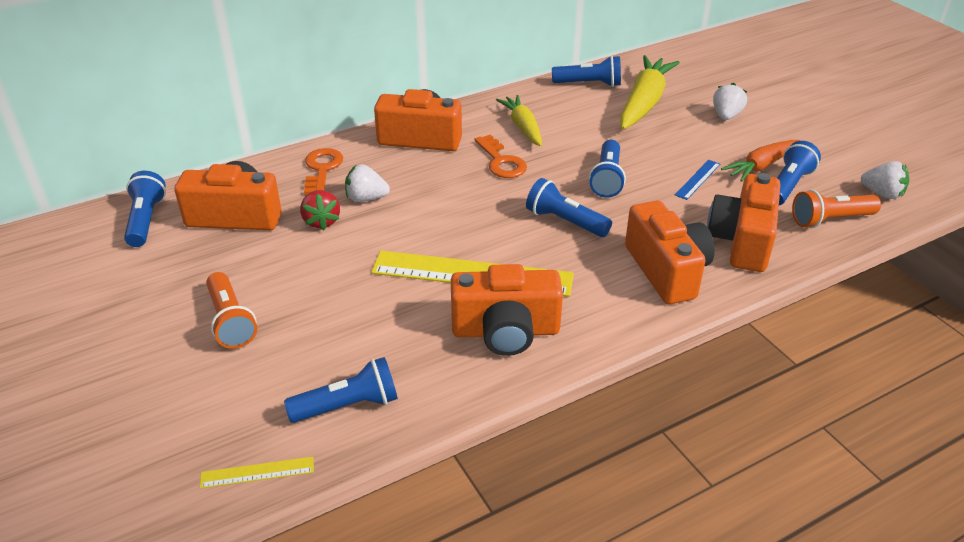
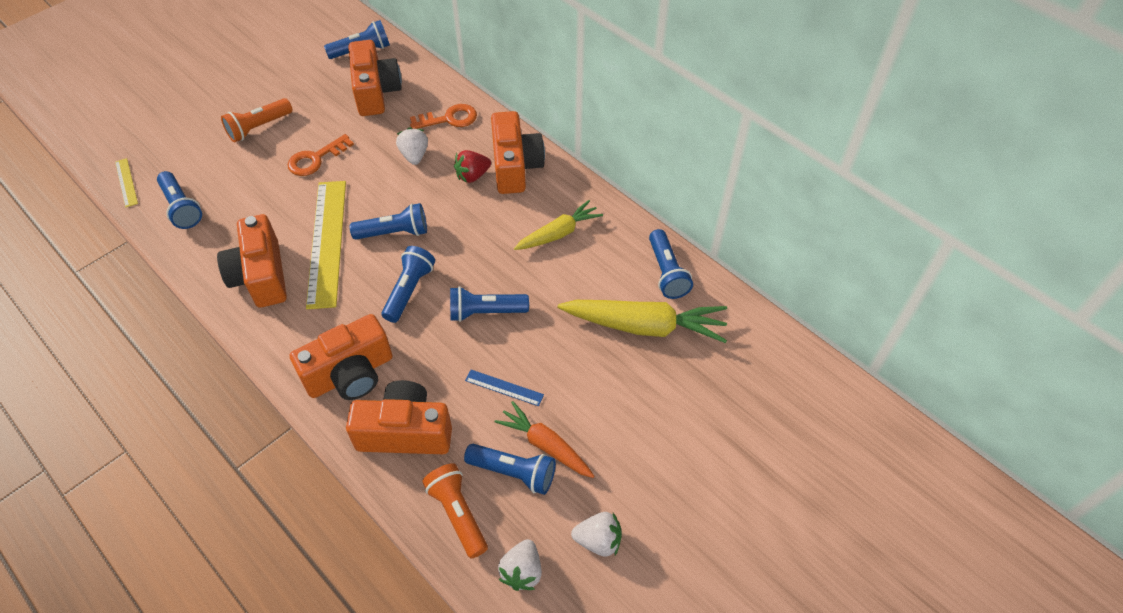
camera: 75 degrees right, 15 degrees up
(321, 221) = (378, 139): red strawberry -> red strawberry (472, 176)
(479, 223) = (394, 232): none -> blue flashlight
(501, 162) = (493, 229): orange key -> orange key (315, 159)
(726, 116) = (644, 407): white strawberry -> white strawberry (598, 540)

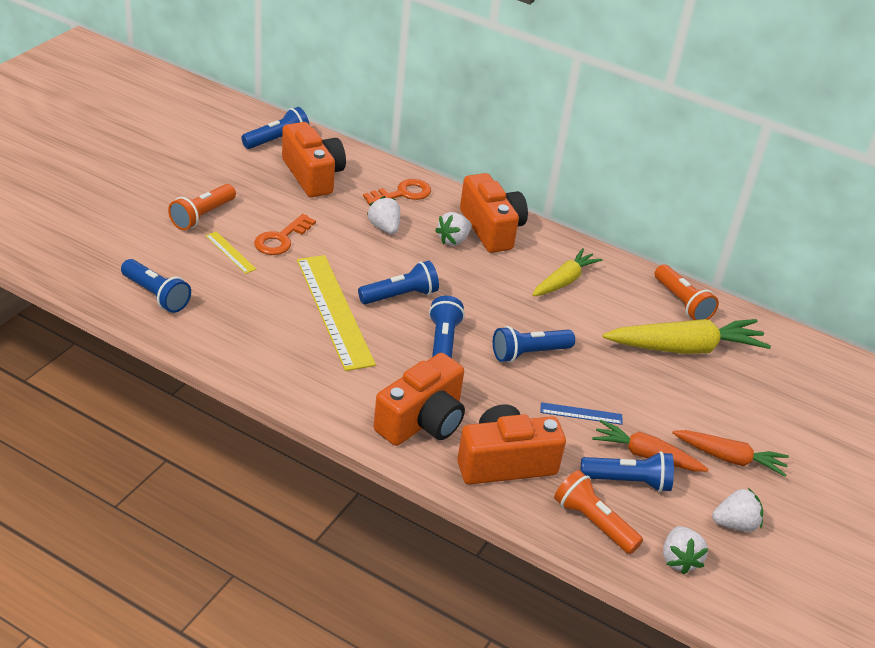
camera: 20 degrees left, 15 degrees down
(126, 182) = (78, 277): yellow ruler -> yellow ruler (230, 252)
(261, 276) = (280, 347): orange camera -> none
(472, 176) = (453, 240): red strawberry -> white strawberry
(629, 462) = (729, 458): none -> orange carrot
(666, 272) = (682, 303): blue flashlight -> orange flashlight

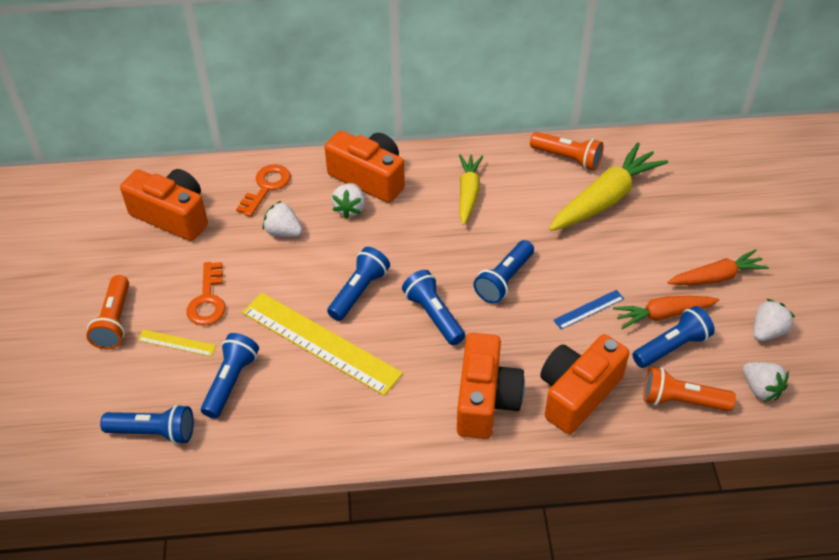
camera: 30 degrees left, 10 degrees up
(277, 140) = (105, 197): blue flashlight -> blue flashlight (231, 382)

